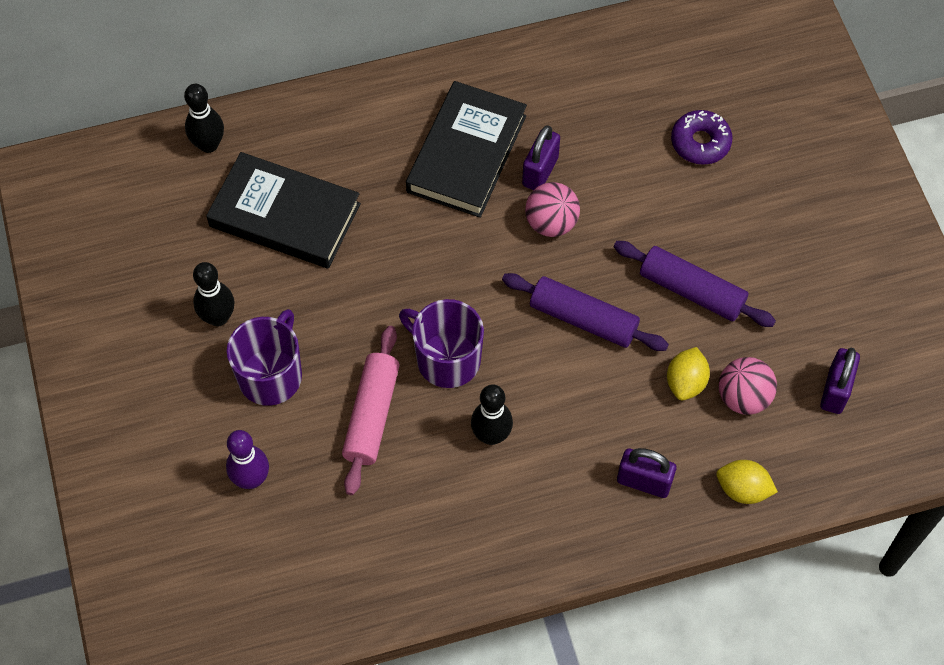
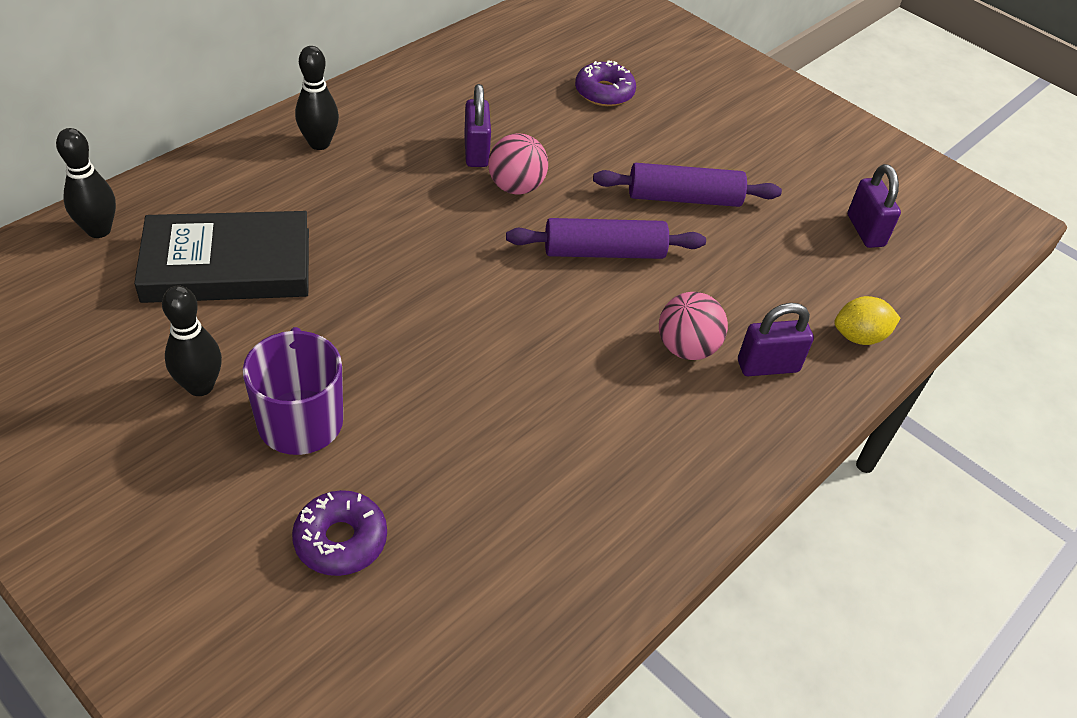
camera: 35 degrees left, 15 degrees down
(251, 479) = (340, 540): purple bowling pin -> purple donut
(372, 415) = (446, 415): pink rolling pin -> none
(447, 359) = (492, 332): purple mug -> none
(466, 154) = (394, 159): black book -> none
(491, 435) = (588, 384): black bowling pin -> black bowling pin (319, 143)
(685, 382) = (737, 269): yellow lemon -> none
(743, 397) = (796, 263): pink ball -> pink ball (686, 348)

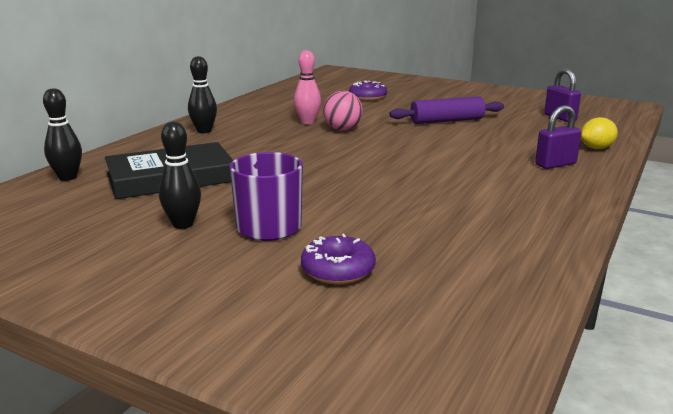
camera: 10 degrees left, 25 degrees down
(476, 152) = (307, 122): purple padlock -> pink bowling pin
(604, 252) = (417, 142): purple rolling pin -> none
(686, 348) = (500, 165): pink ball -> none

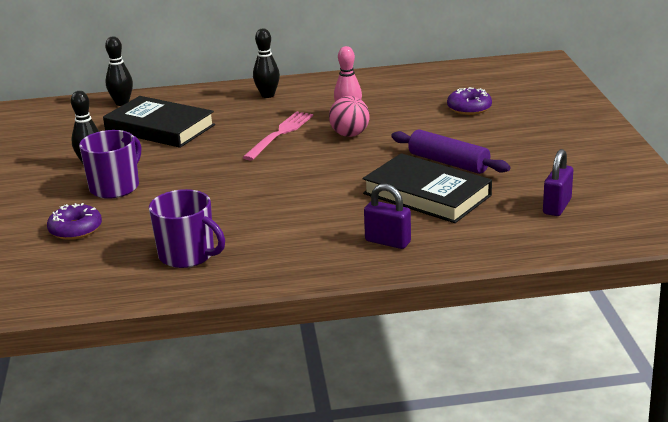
camera: 55 degrees right, 5 degrees up
(292, 145) = (280, 134): none -> pink fork
(485, 232) = (188, 255): none -> purple mug
(490, 137) = (427, 194): none -> black book
(596, 148) = (470, 248): yellow lemon -> none

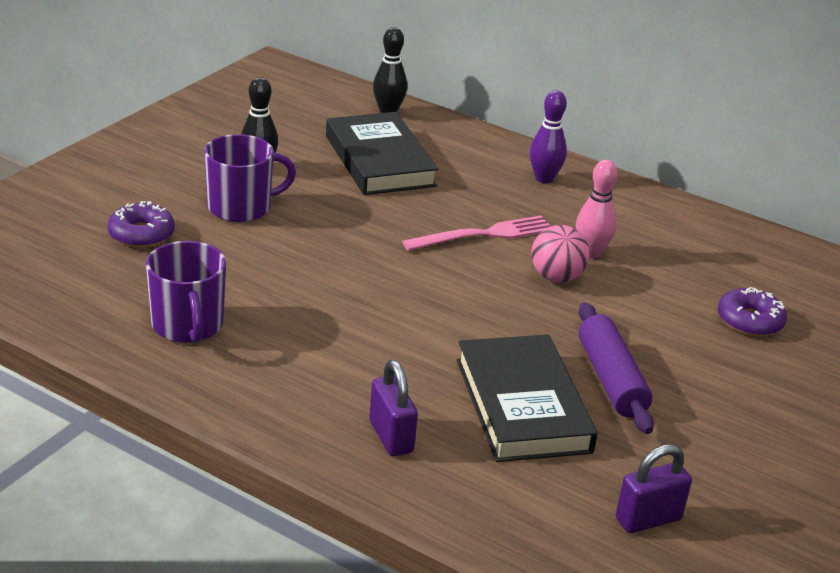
camera: 35 degrees right, 5 degrees up
(267, 95) = (544, 178): black bowling pin -> purple bowling pin

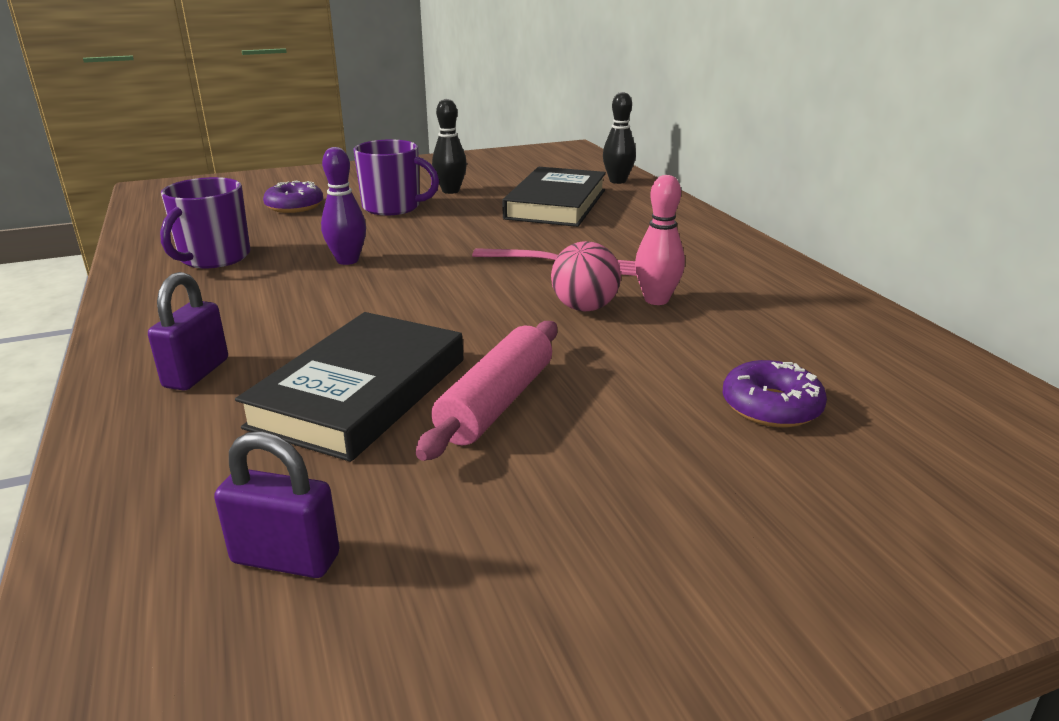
camera: 40 degrees right, 5 degrees down
(544, 178) = (696, 242): purple bowling pin -> purple bowling pin (347, 260)
(611, 379) = (496, 403): purple rolling pin -> pink rolling pin

